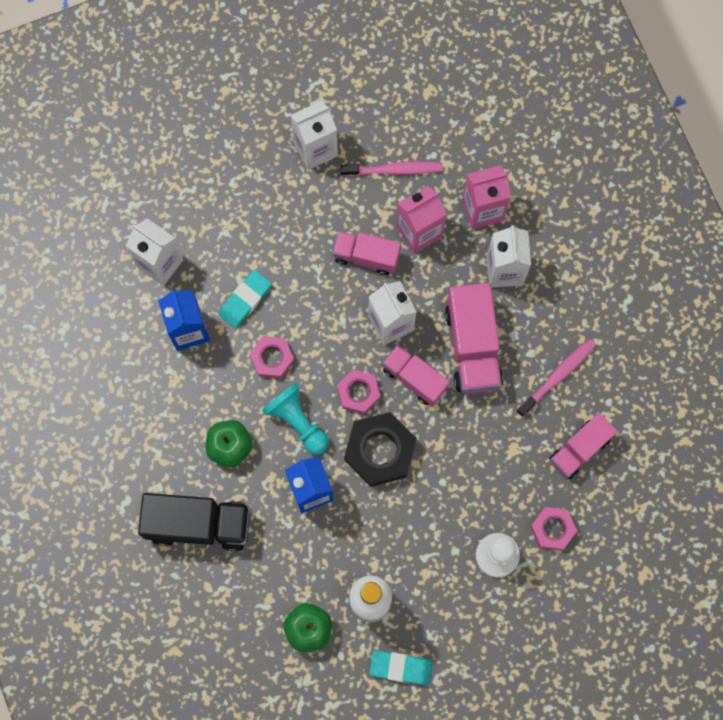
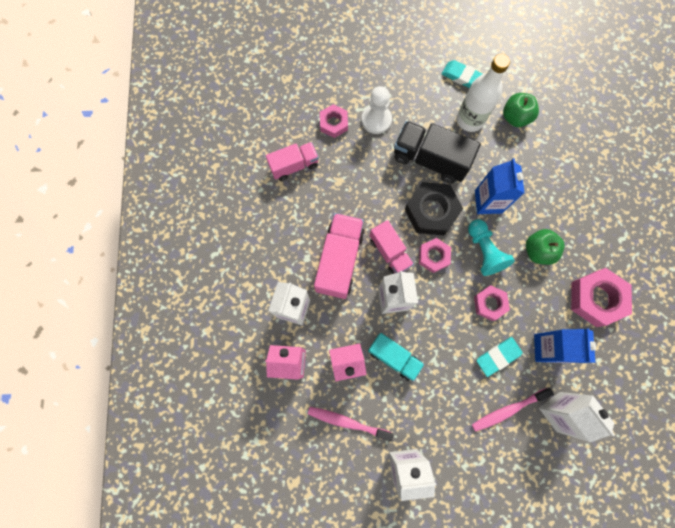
camera: 160 degrees left, 0 degrees up
(143, 411) = (596, 298): none -> pink nut
(198, 524) = (573, 206): black truck -> black truck (430, 160)
(366, 256) = (394, 357): pink truck -> turquoise truck
(557, 376) = (288, 218): pink toothbrush -> pink toothbrush (508, 410)

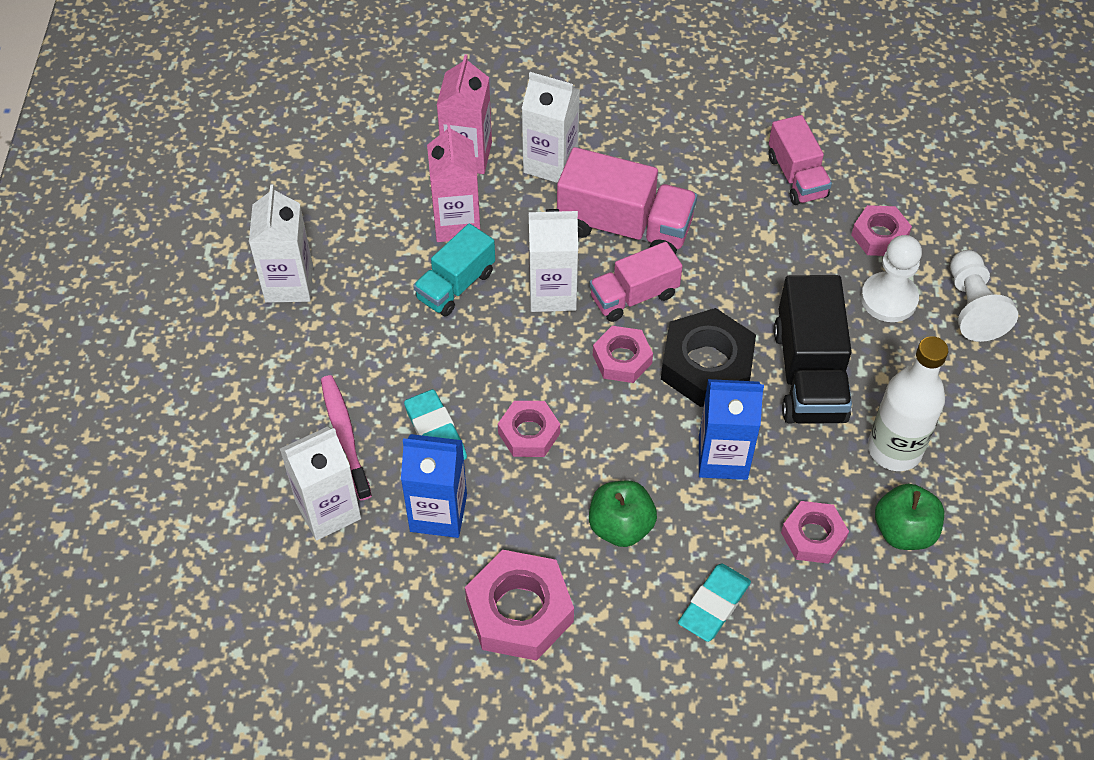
camera: 95 degrees right, 20 degrees down
(347, 422) = (366, 218): pink toothbrush -> none
(377, 80) = (972, 307): none -> white pawn
(430, 160) = (809, 374): black truck -> black truck turned 150 degrees clockwise
(462, 77) = (991, 449): turquoise eraser -> turquoise eraser (714, 605)
(484, 251) = (626, 437): turquoise pawn -> none
(526, 158) = (813, 536): none -> pink nut

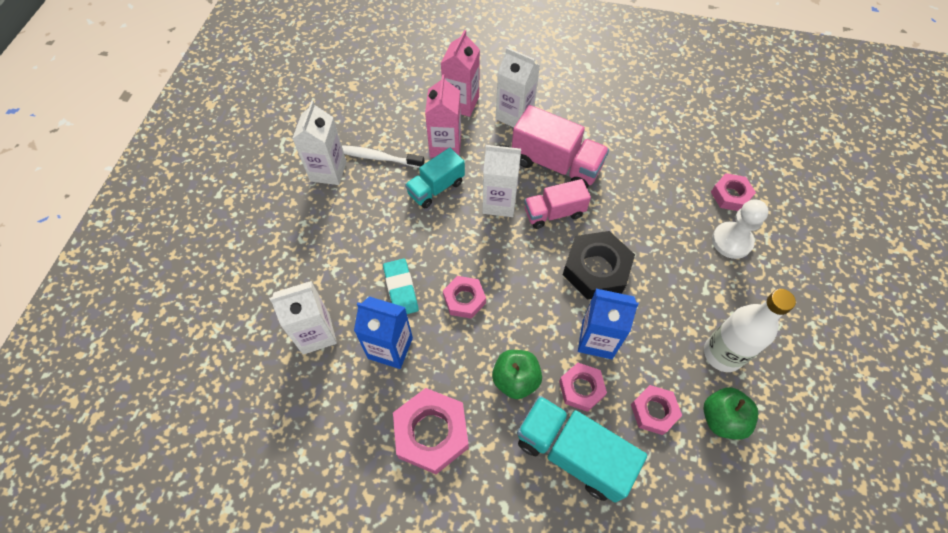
camera: 10 degrees right, 5 degrees up
(345, 435) = (340, 281): pink toothbrush -> none
(359, 253) = (378, 157): none -> white toothbrush
(622, 359) = (538, 256): pink nut -> pink nut (581, 389)
(714, 605) = (572, 453): turquoise eraser -> turquoise truck
(796, 176) = (678, 146): pink truck -> none
(809, 374) = (667, 287): black truck -> none
(972, 307) = (791, 256): white pawn -> none

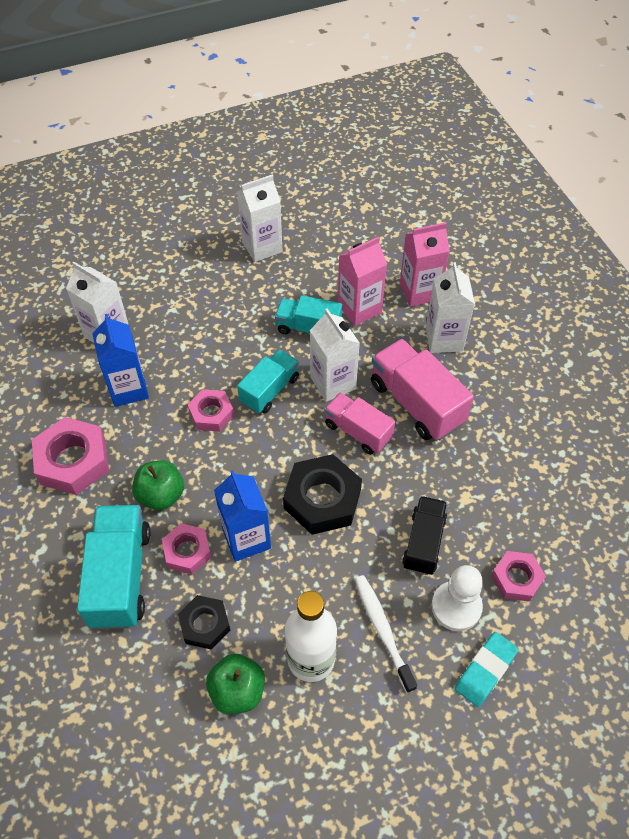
camera: 55 degrees right, 5 degrees down
(378, 157) = (304, 270): white toothbrush -> white toothbrush (382, 630)
(401, 289) = (188, 364): turquoise eraser -> turquoise eraser (485, 670)
(473, 247) = (269, 390): none -> turquoise truck
(556, 164) = (416, 403): pink truck -> pink truck turned 150 degrees clockwise
(654, 411) = (205, 624): pink nut -> black nut
(672, 229) = (423, 542): none -> black truck

